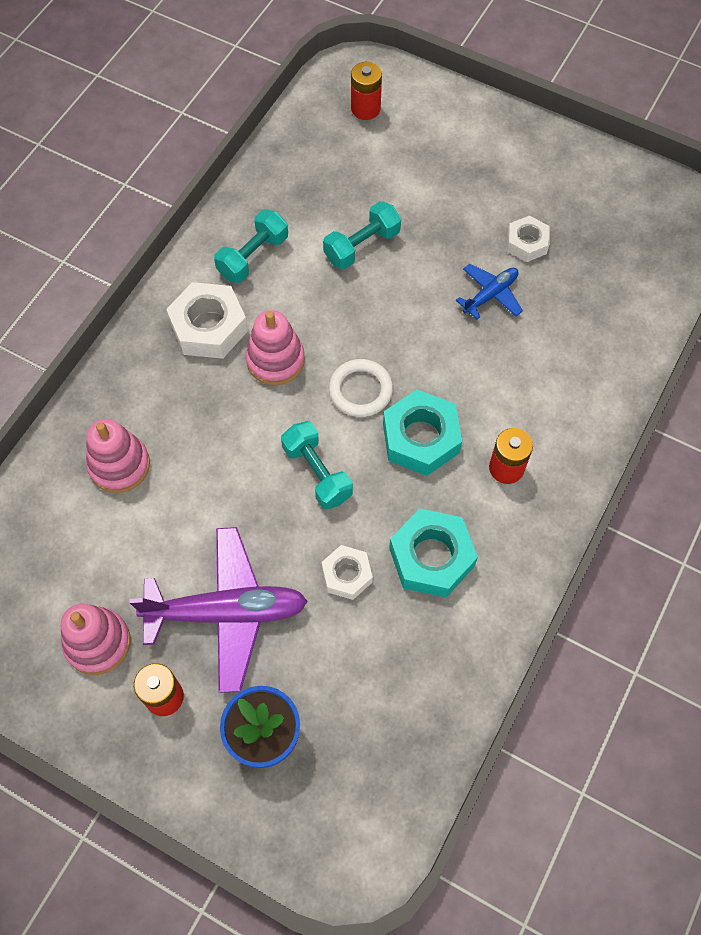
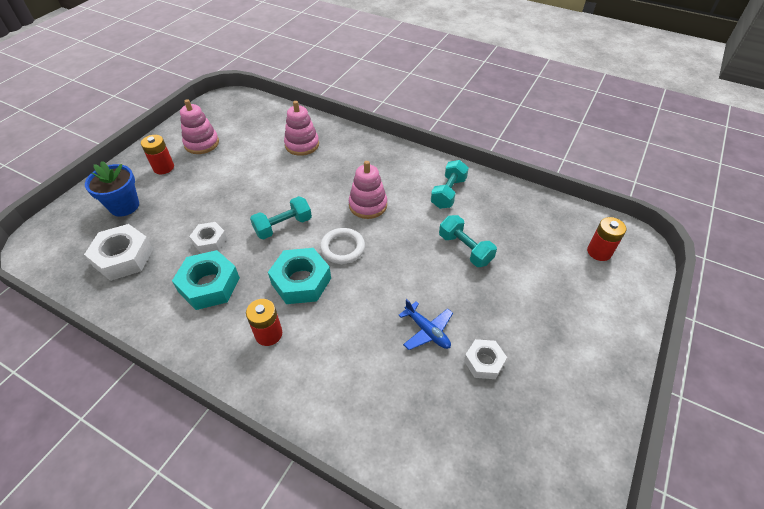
camera: 90 degrees right, 15 degrees down
(209, 327) = (392, 175): white nut -> white nut (123, 257)
(227, 612) = (202, 189): purple plane -> none
(253, 256) = (448, 193): turquoise dumbbell -> turquoise dumbbell turned 75 degrees clockwise

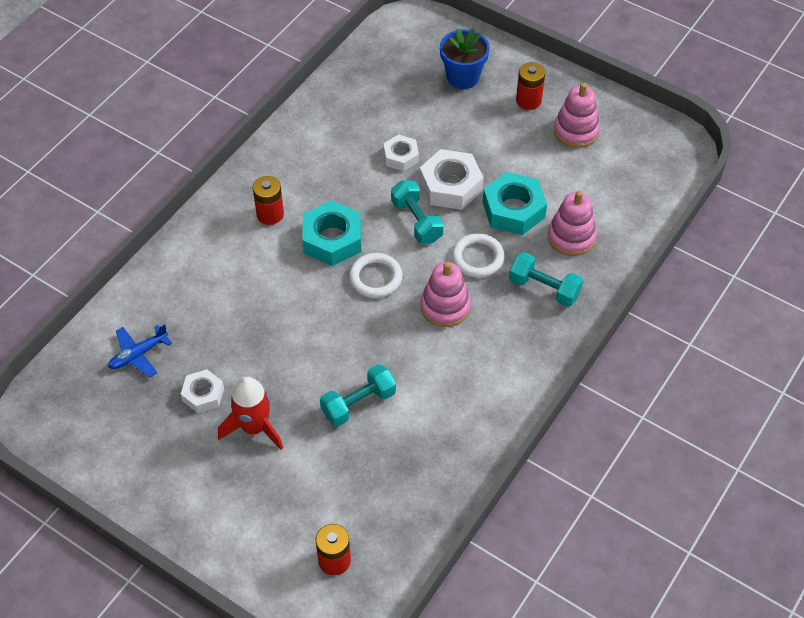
camera: 95 degrees right, 5 degrees up
(123, 257) = (385, 90): white nut -> white nut (450, 186)
(209, 285) = (338, 162): turquoise nut -> turquoise nut (513, 209)
(321, 190) = (477, 258): none -> white ring
(427, 331) = (249, 348): blue plane -> blue plane (138, 355)
(448, 193) = (462, 401): turquoise dumbbell -> turquoise dumbbell (544, 288)
(506, 316) = (254, 427): none -> red rocket

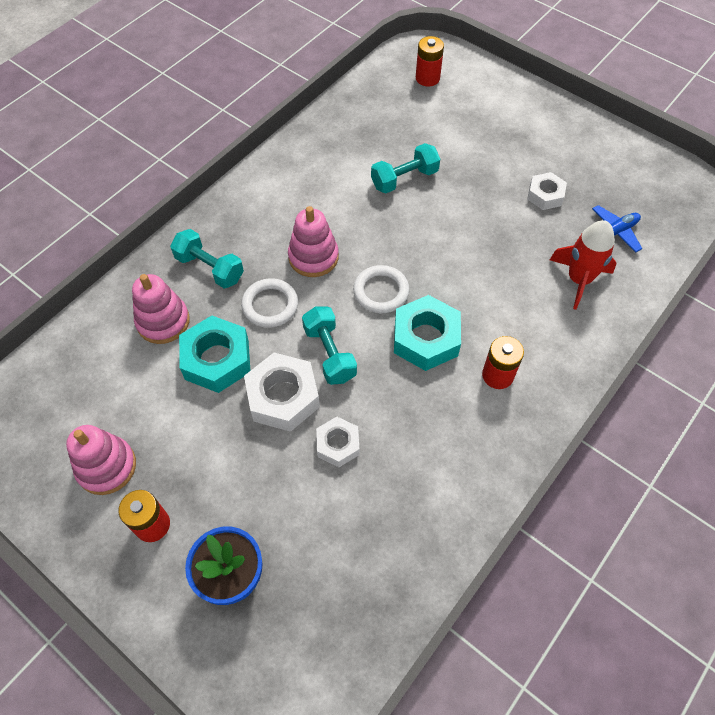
camera: 175 degrees left, 5 degrees up
(254, 427) = (496, 167): red rocket -> red rocket (578, 279)

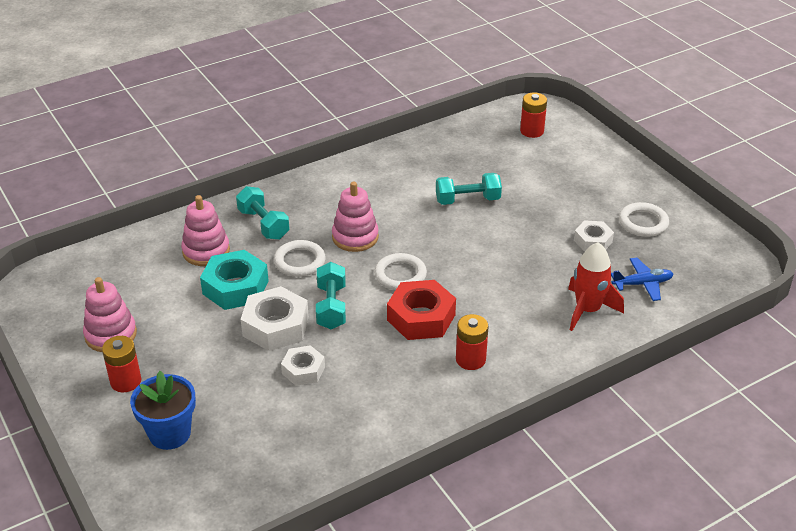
camera: 20 degrees right, 20 degrees down
(426, 338) = (421, 317): turquoise nut -> red nut
(580, 160) = (643, 223): none -> white ring

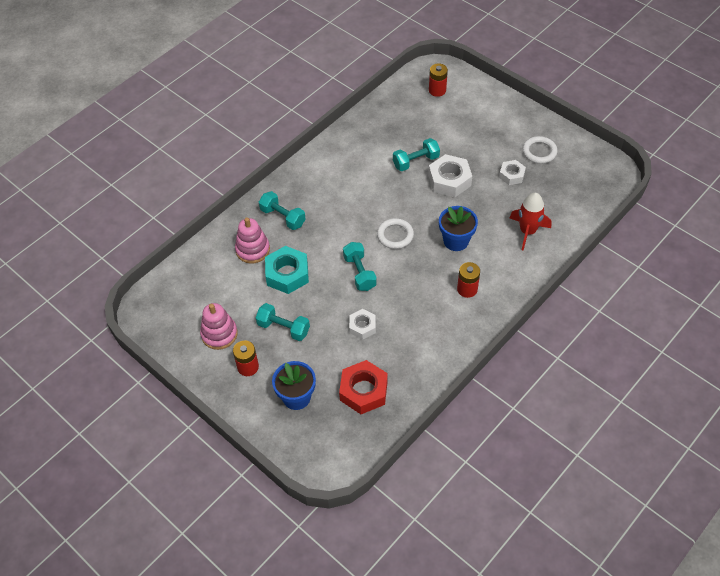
camera: 15 degrees left, 15 degrees up
(197, 347) = (283, 328): none -> turquoise dumbbell
(276, 326) = (329, 298): white nut -> white nut (449, 180)
(299, 261) = (322, 242): white ring -> none
(355, 237) = (351, 212): pink stacking toy -> none
(421, 317) = (422, 265): red nut -> red nut (363, 391)
(481, 299) = (456, 241): none -> blue flower pot
(642, 284) = (555, 202): blue plane -> none

